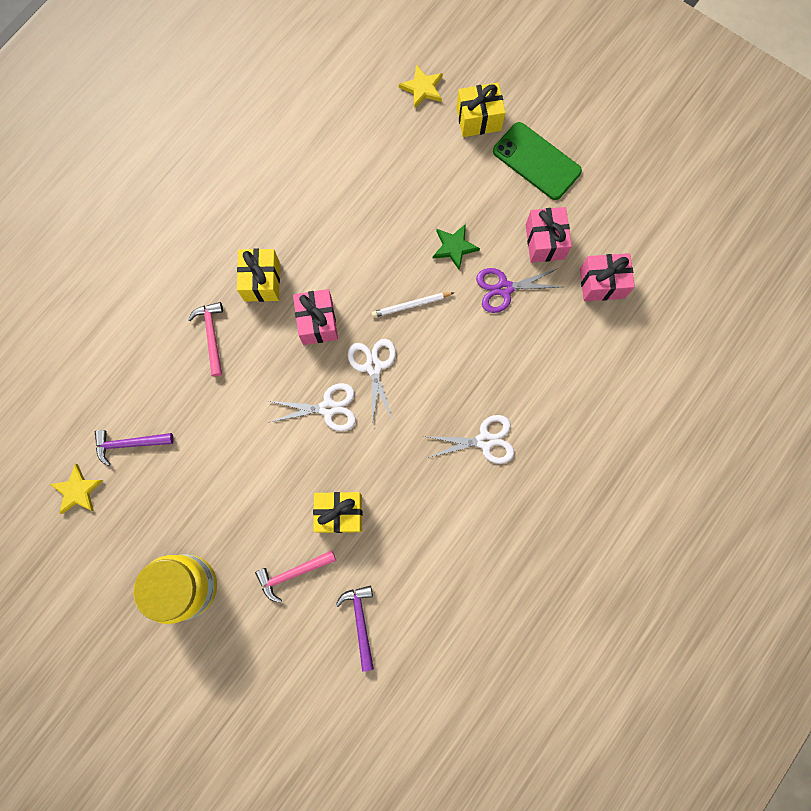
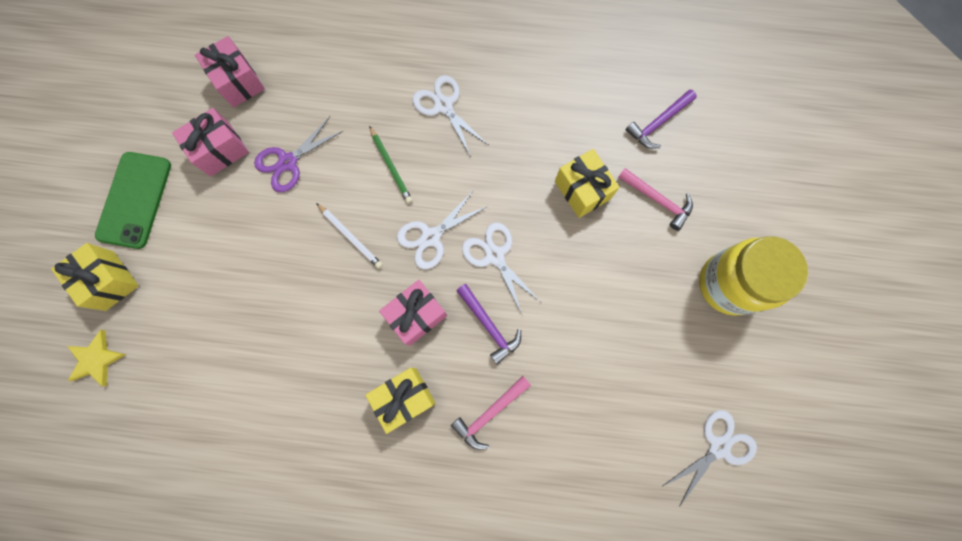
camera: 120 degrees left, 0 degrees up
(77, 490) = (718, 447): yellow star -> white scissors
(130, 444) = (643, 425): purple hammer -> purple hammer (489, 325)
(453, 367) = (391, 166): none -> green pencil
(454, 247) = (268, 229): green star -> none
(504, 288) = (288, 162): purple scissors -> purple scissors turned 90 degrees clockwise

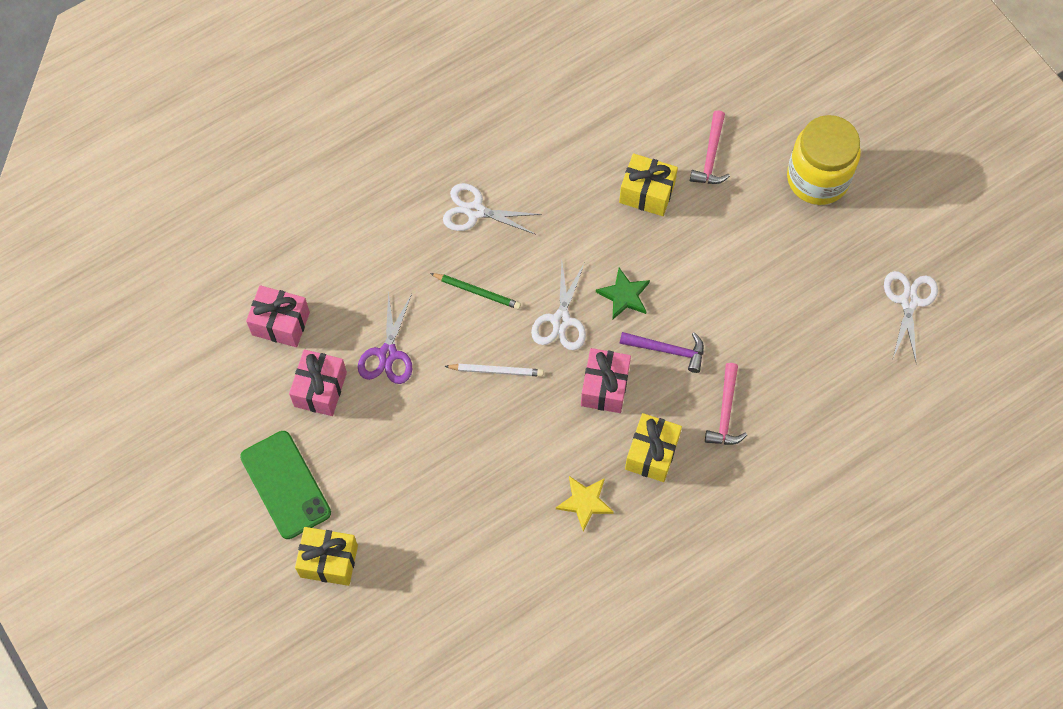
camera: 40 degrees left, 10 degrees down
(96, 359) = (378, 626): yellow star -> yellow star (585, 502)
(494, 255) = (624, 295): white scissors -> green star
(657, 200) = (711, 156): pink hammer -> pink hammer turned 105 degrees clockwise
(658, 123) = (660, 95): purple hammer -> none

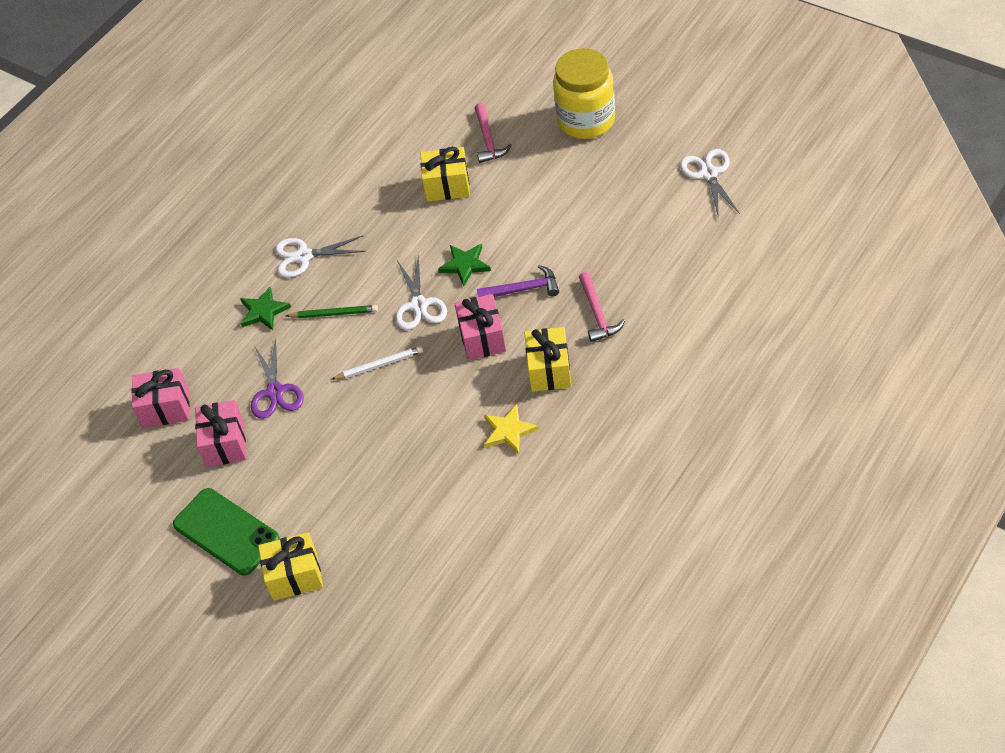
camera: 15 degrees left, 15 degrees down
(412, 257) = (263, 311): none -> green star

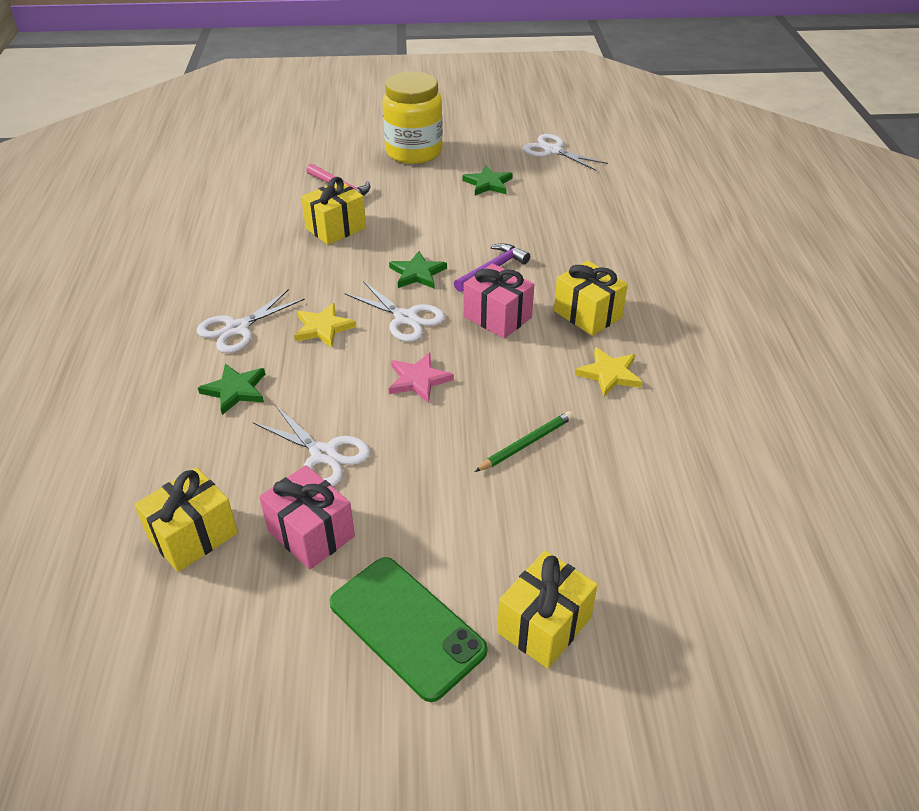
camera: 45 degrees left, 10 degrees down
(166, 408) = (193, 536): pink gift -> yellow gift
(226, 532) = (406, 626): green phone -> green phone turned 45 degrees clockwise
(275, 392) = (323, 454): purple scissors -> white scissors
(334, 314) = (321, 360): green pencil -> green pencil (526, 443)
(357, 285) = (323, 328): none -> yellow star
(379, 365) = (418, 380): white pencil -> pink star
(597, 313) = (578, 260): pink hammer -> none
(611, 190) = (488, 184): none -> green star

